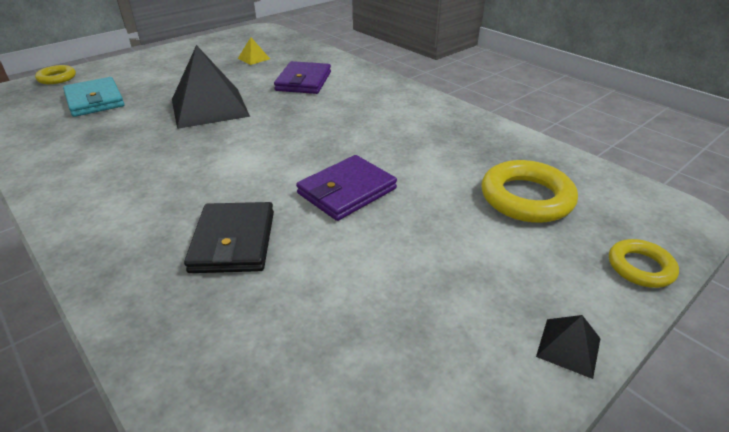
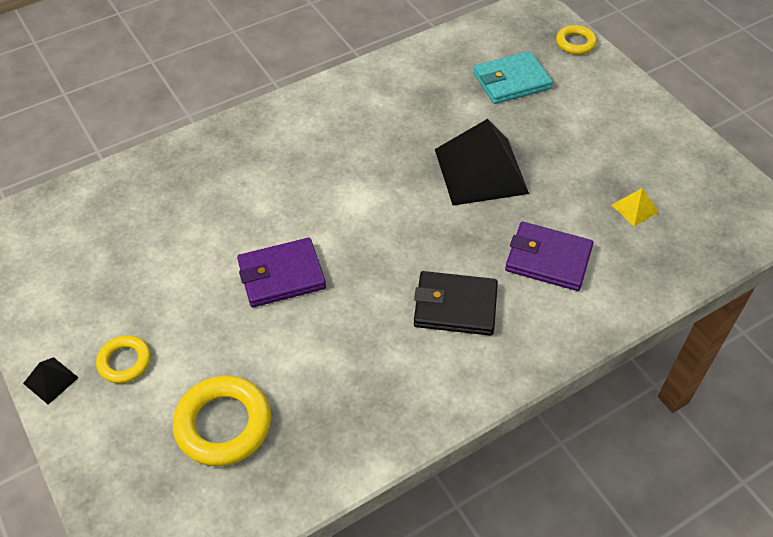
camera: 100 degrees right, 15 degrees up
(233, 241) = (236, 197): black wallet -> black wallet (455, 306)
(347, 191) = (281, 275): purple wallet -> purple wallet turned 75 degrees counterclockwise
(640, 267) = (97, 476): yellow ring -> yellow ring (124, 362)

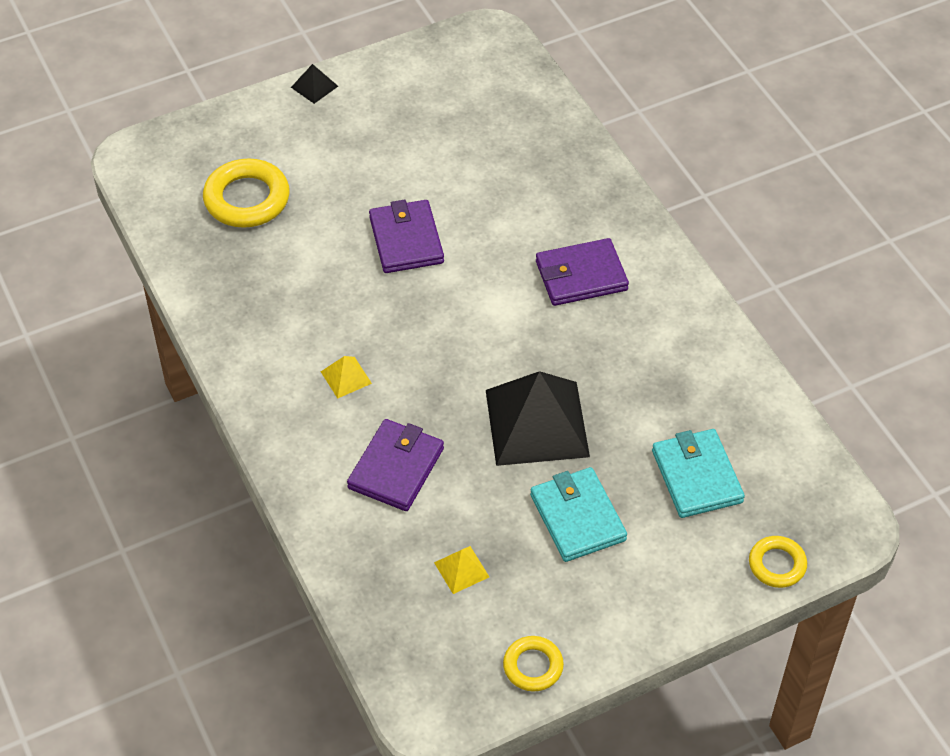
camera: 95 degrees right, 0 degrees up
(124, 362) = (324, 132): yellow ring -> yellow ring (533, 666)
(320, 150) = (581, 276): none -> purple wallet
(455, 306) = (346, 377): black wallet -> yellow pyramid
(566, 143) = (577, 517): none -> turquoise wallet

